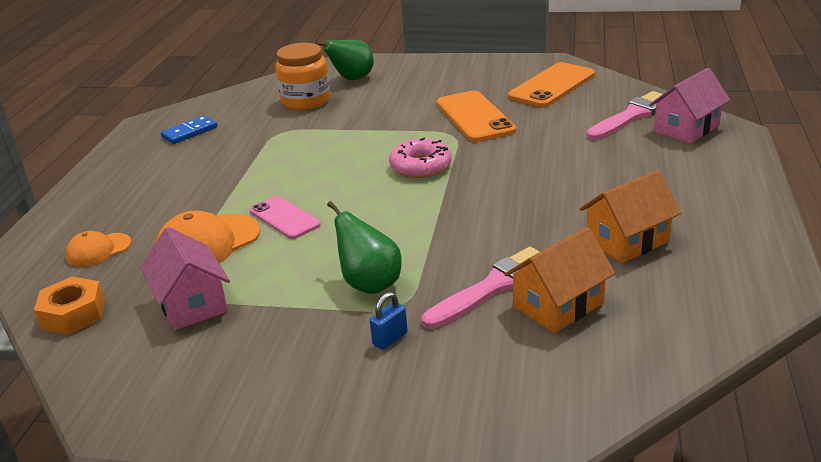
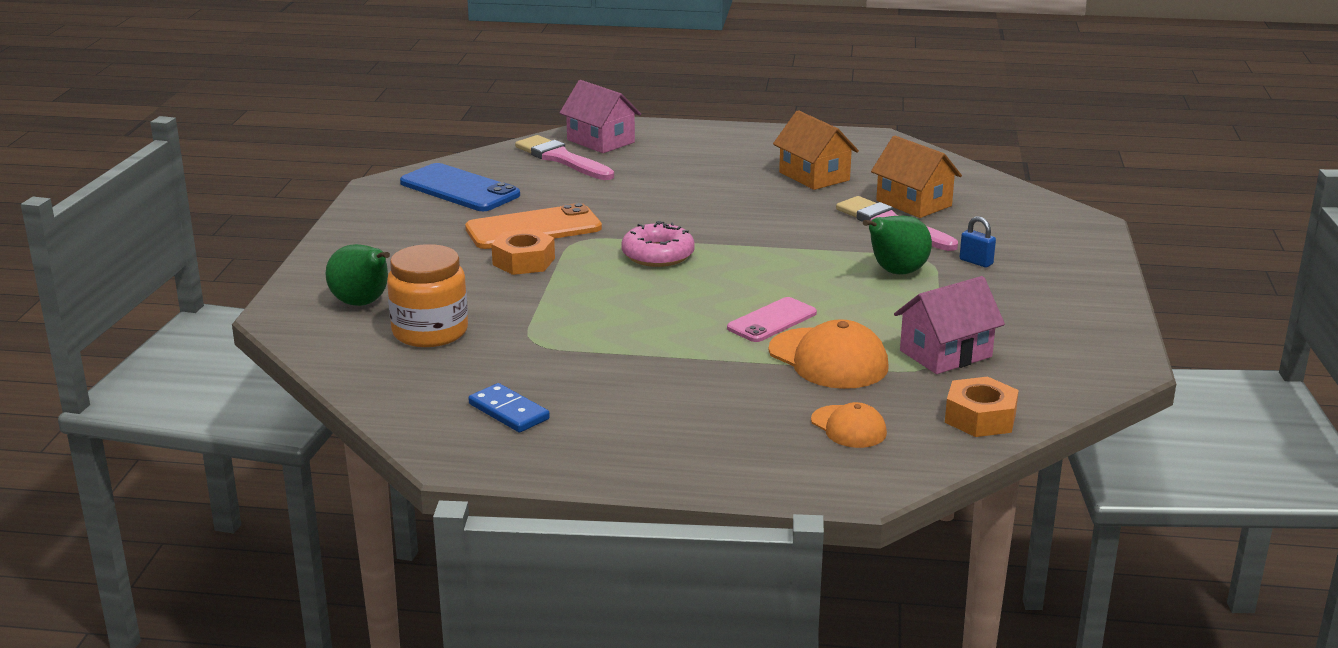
camera: 95 degrees left, 5 degrees down
(412, 118) = (524, 261): none -> orange nut
(552, 85) = (459, 189): orange phone -> blue phone

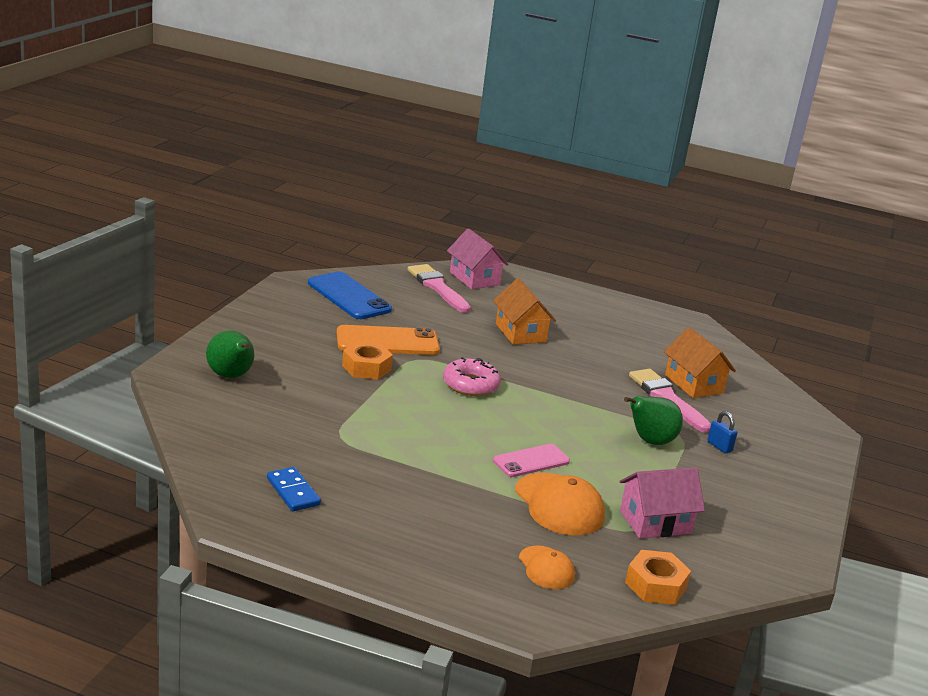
camera: 10 degrees right, 0 degrees up
(430, 332) = (268, 411): orange jar -> none
(814, 176) = (625, 343): orange house -> orange house (520, 333)

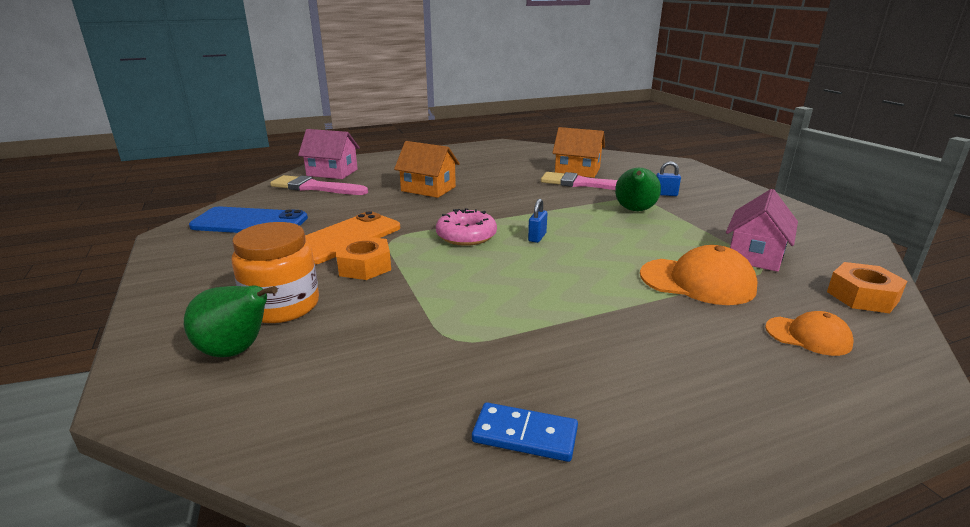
camera: 40 degrees left, 0 degrees up
(285, 365) = (282, 306): none -> orange jar
(518, 414) = (537, 237): none -> blue padlock
(531, 461) = (614, 263): pink phone -> none

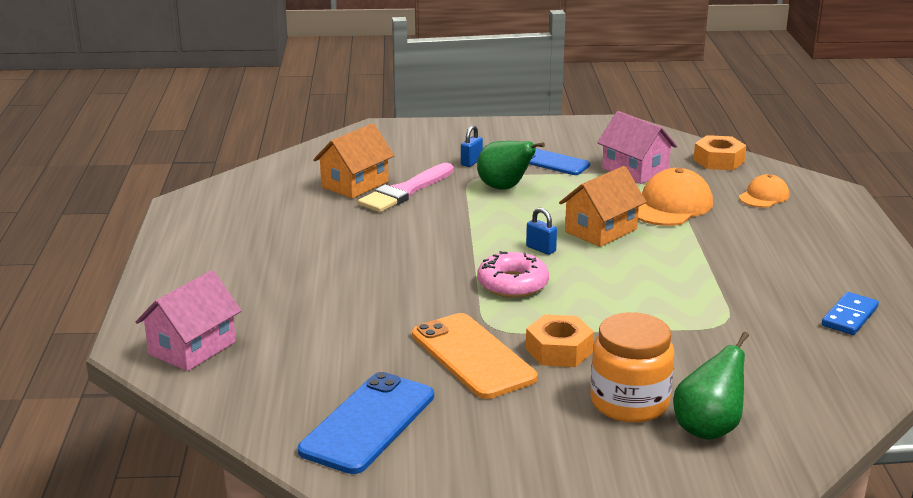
camera: 70 degrees left, 0 degrees up
(315, 187) = (256, 367): pink brush -> none
(428, 189) = (339, 284): orange house -> orange house (601, 230)
(713, 220) = (553, 162): none -> blue phone

